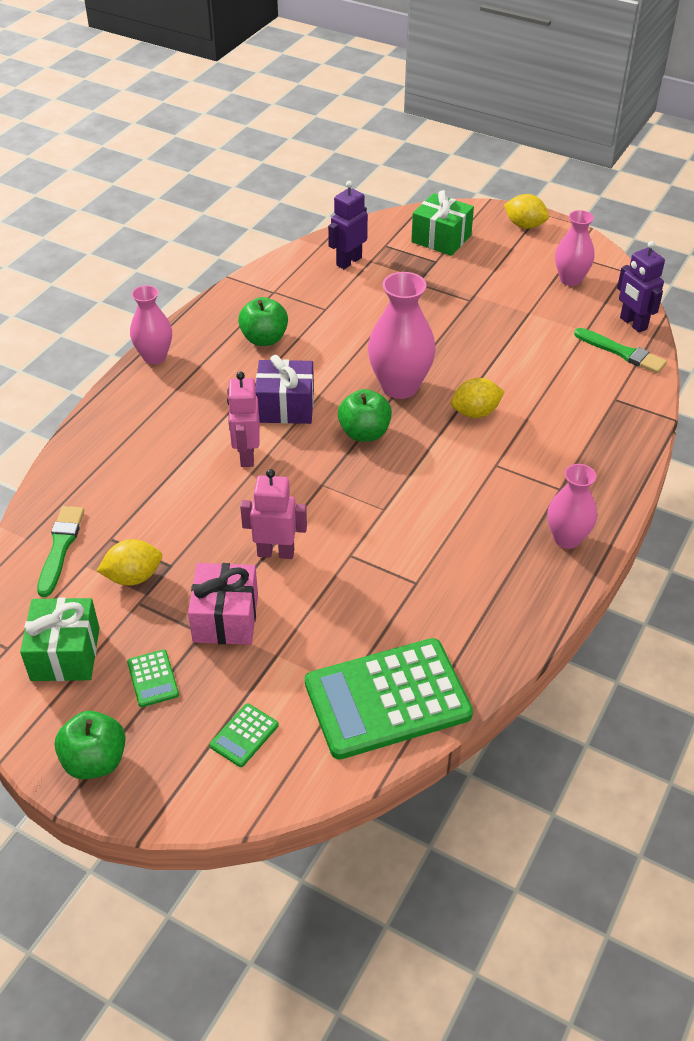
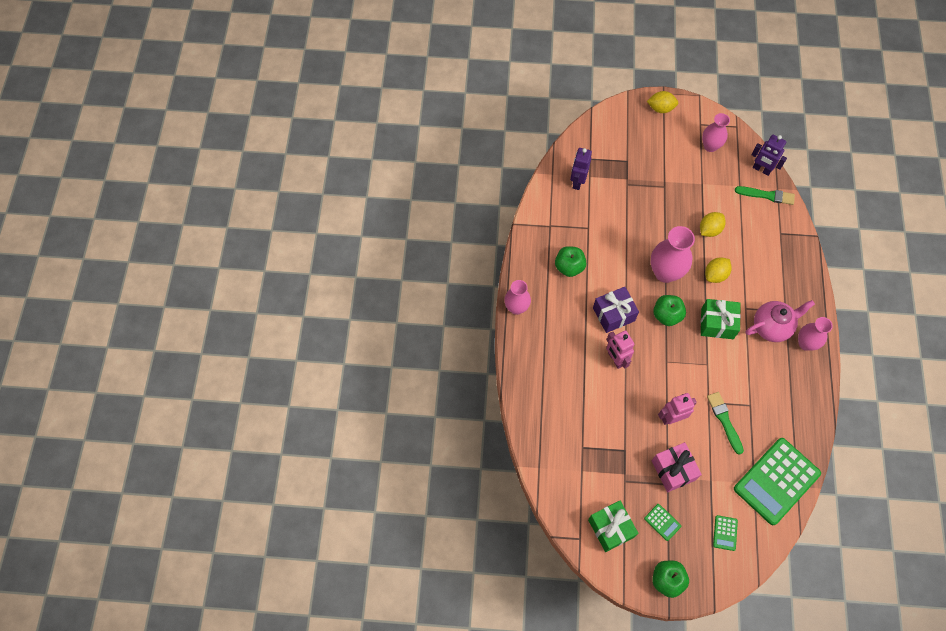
camera: 25 degrees left, 20 degrees up
(60, 547) = (561, 465): green brush -> green brush (724, 420)
(133, 577) = (611, 466): yellow lemon -> yellow lemon (709, 230)
(441, 239) = (619, 140): green gift -> green gift (717, 323)
(523, 500) = (771, 327): none -> pink teapot

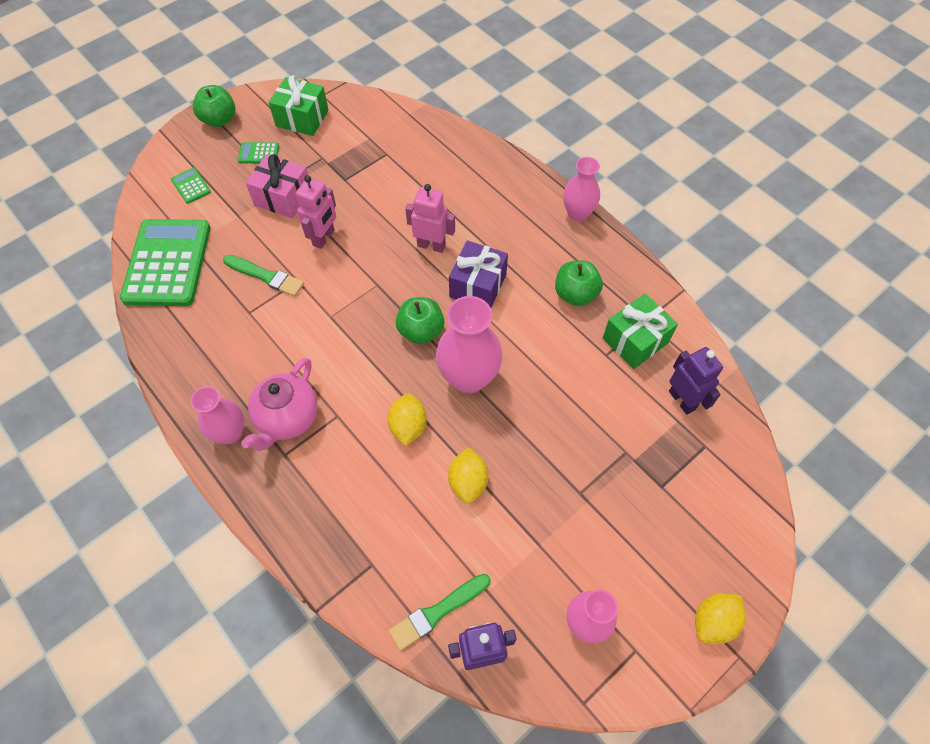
camera: 135 degrees right, 5 degrees down
(717, 323) = (356, 369): green gift -> green gift (635, 340)

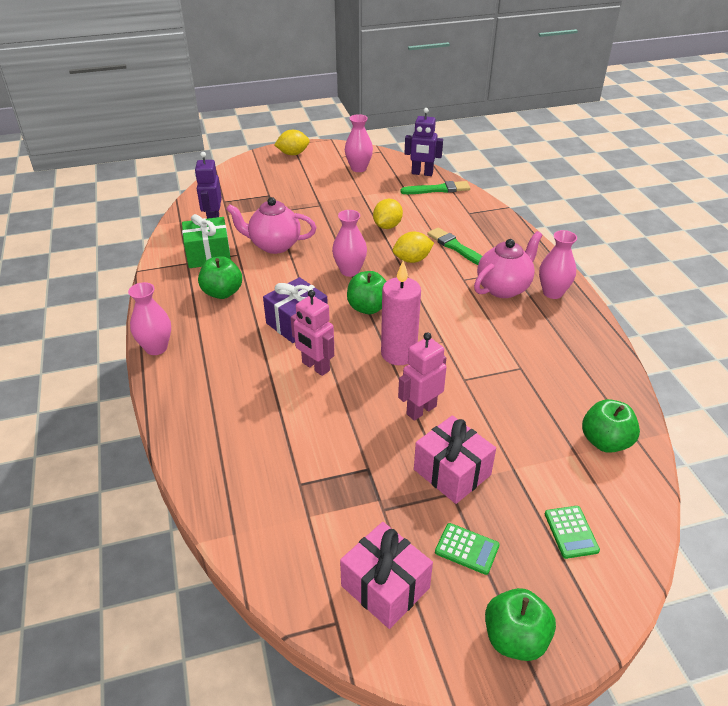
camera: 155 degrees left, 20 degrees down
(167, 263) = (605, 441): green calculator -> green apple
(266, 276) = (496, 393): green brush -> green brush (456, 247)
(302, 118) = (385, 587): green gift -> pink gift
(365, 286) = (398, 354): none -> pink candle
(408, 426) = (412, 260): yellow lemon -> yellow lemon turned 45 degrees clockwise
(468, 378) = (350, 271): pink vase -> pink vase, size x0.65
(578, 386) = (274, 245): none -> pink teapot

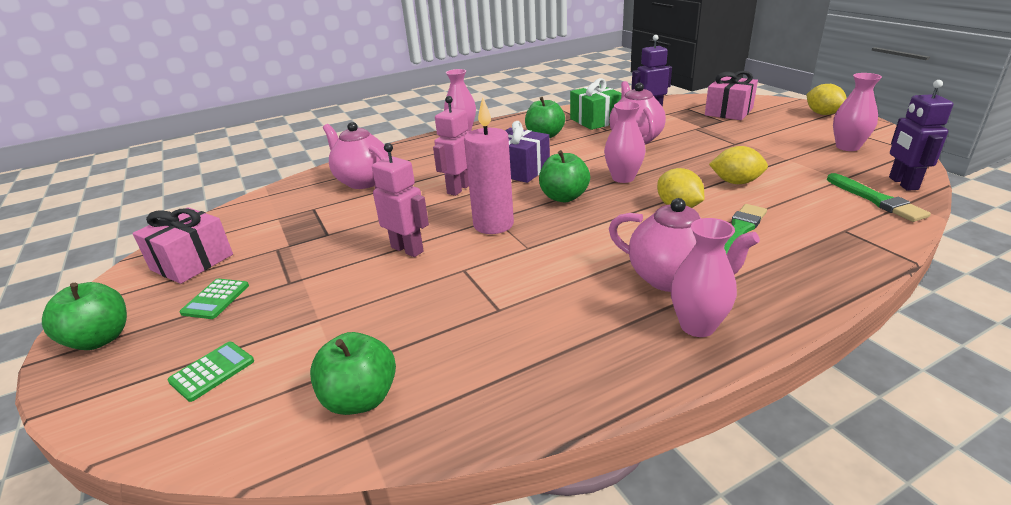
camera: 80 degrees right, 10 degrees down
(250, 440) = (363, 181): none -> pink teapot
(452, 472) = (317, 279): pink gift -> pink gift (728, 112)
(571, 532) = (212, 371): green calculator -> green calculator turned 150 degrees clockwise

